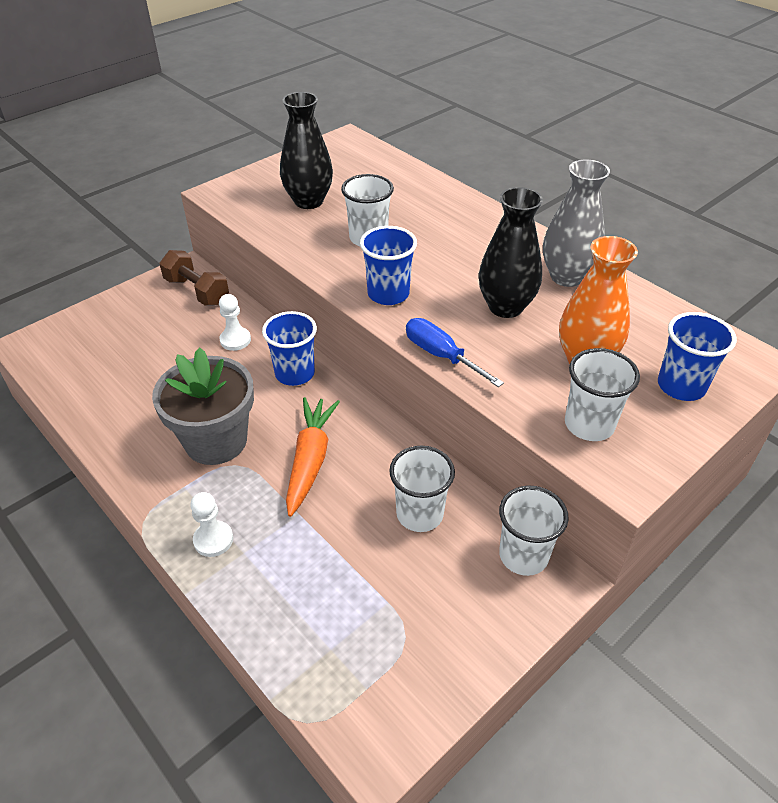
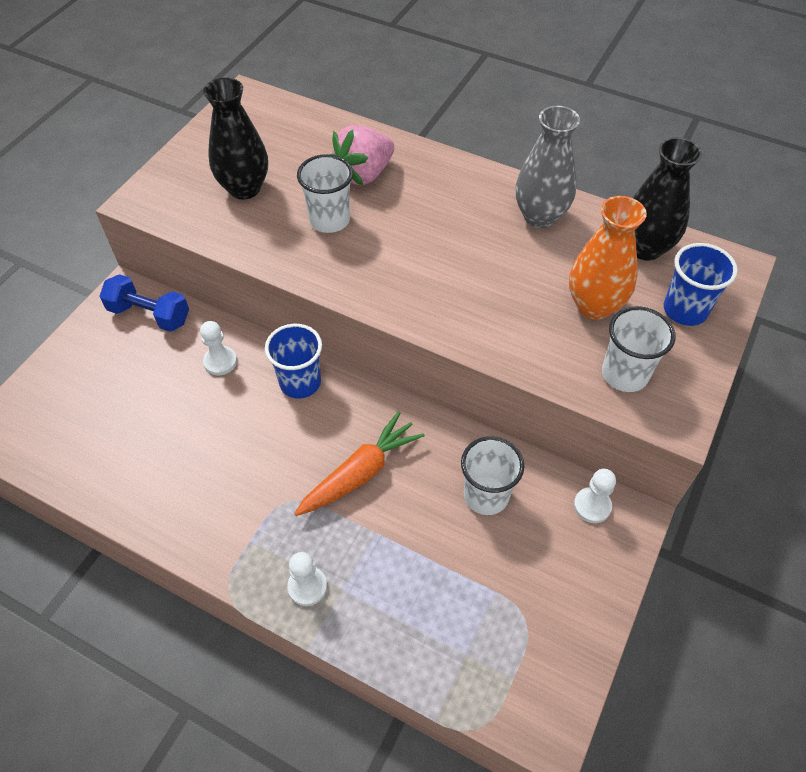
camera: 20 degrees left, 10 degrees up
(197, 291) = (149, 315): brown dumbbell -> blue dumbbell
(216, 441) = (257, 481): grey flower pot -> none
(310, 460) = (360, 473): orange carrot -> orange carrot turned 60 degrees clockwise
(388, 294) = (381, 282): blue cup -> none
(417, 212) = (364, 174): none -> pink strawberry
(441, 355) = (463, 339): blue screwdriver -> none
(505, 307) = (498, 267): black vase -> black vase (645, 248)
(523, 555) = (592, 506): white cup -> white pawn

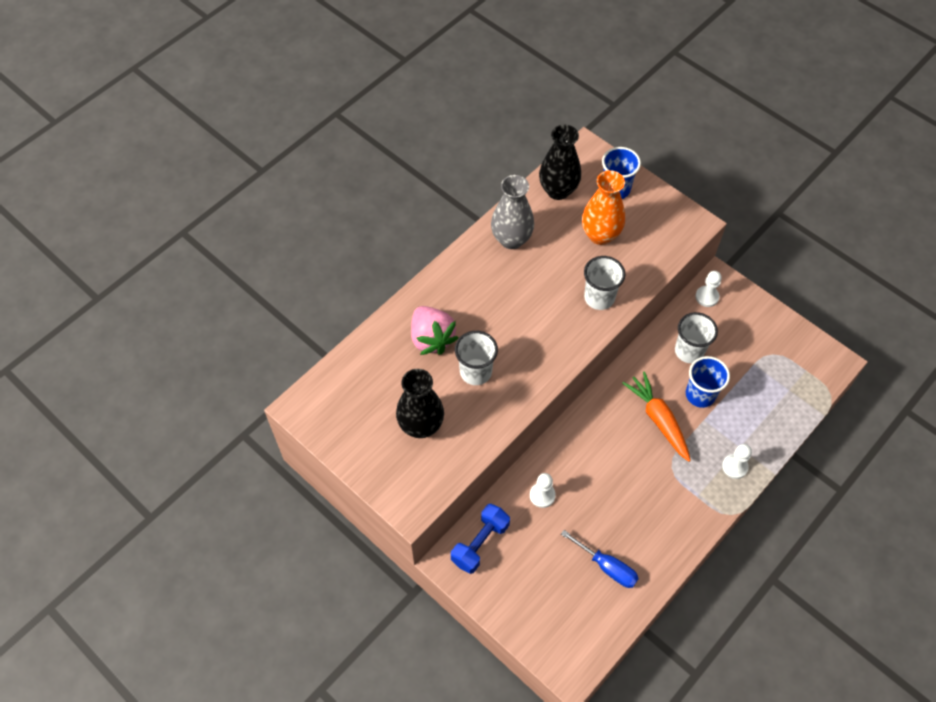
camera: 75 degrees left, 5 degrees up
(131, 447) = (607, 567): none -> blue screwdriver
(300, 382) = (575, 443): blue cup -> blue cup (700, 394)
(624, 374) = (658, 237): white cup -> white cup (599, 298)

